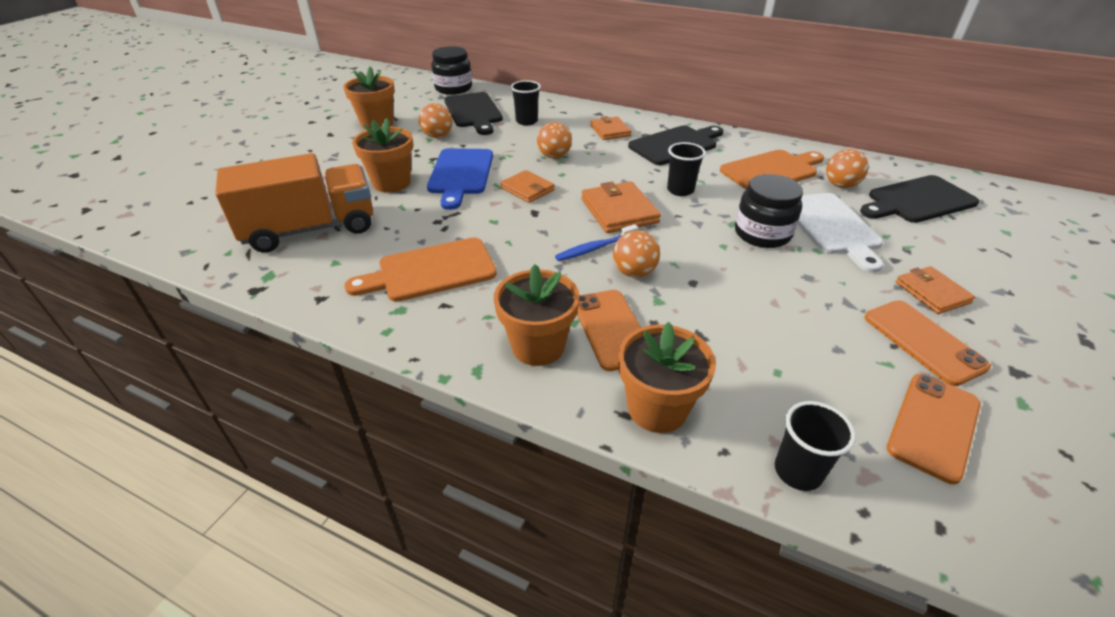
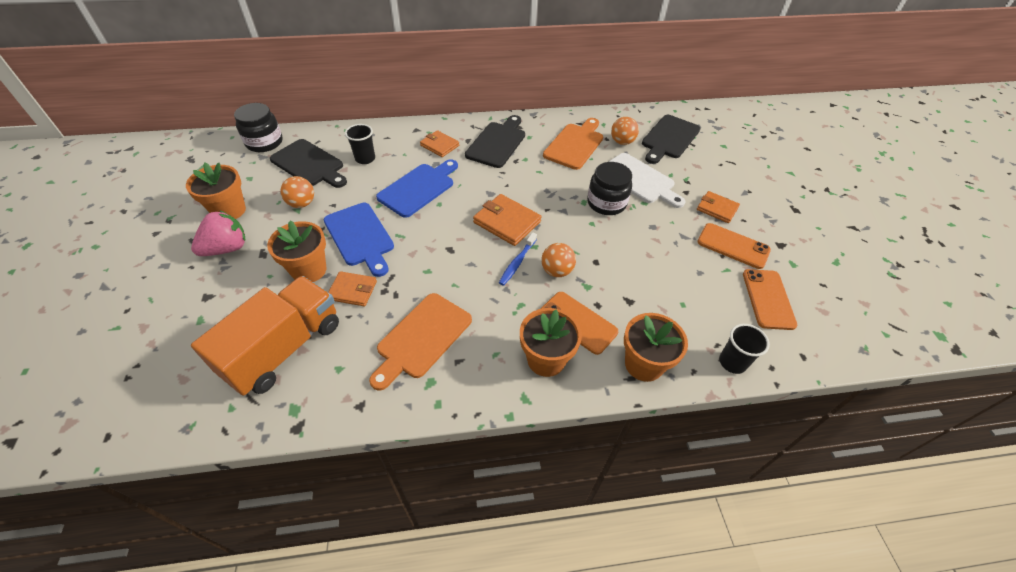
camera: 35 degrees left, 10 degrees up
(347, 147) = (227, 248): none -> pink strawberry
(527, 189) = (426, 229): orange wallet -> orange wallet (352, 290)
(554, 156) = (419, 188): orange ball -> blue cutting board
(680, 190) = (532, 186): black cup -> none

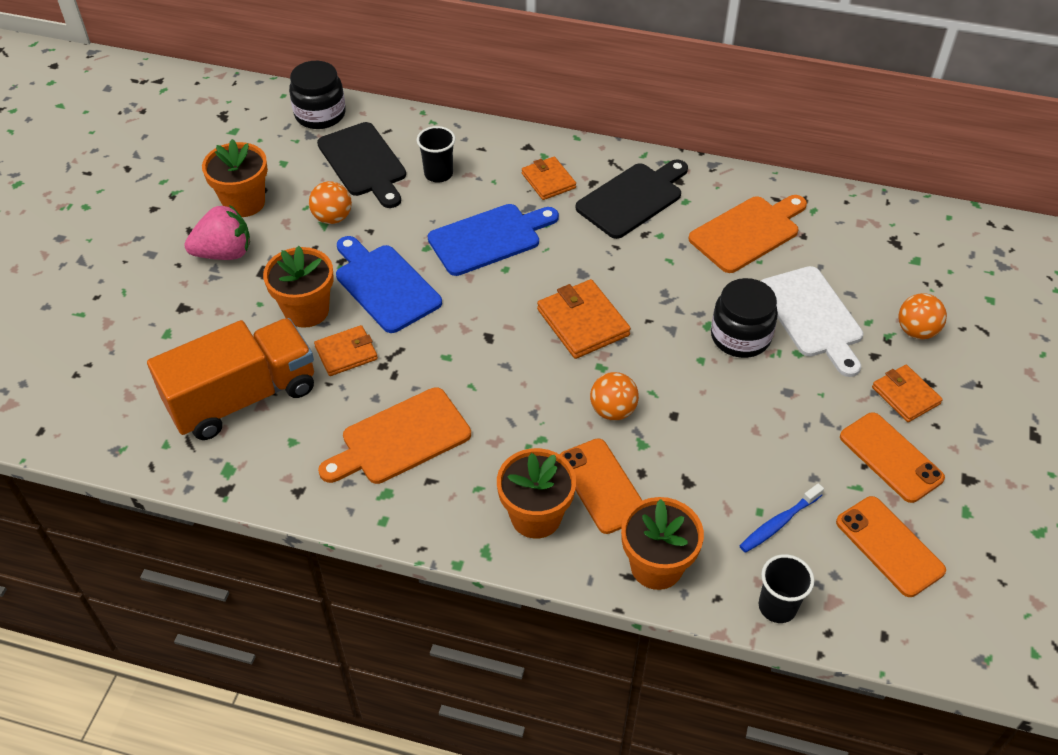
camera: 25 degrees right, 0 degrees up
(352, 290) = (346, 353): orange wallet -> orange wallet turned 60 degrees counterclockwise
(360, 237) = (384, 285): blue cutting board -> blue cutting board turned 150 degrees clockwise
(517, 262) = (566, 382): blue toothbrush -> blue toothbrush (779, 523)
(622, 142) = (824, 248): orange ball -> orange ball (916, 331)
(669, 138) = (905, 263): black cutting board -> none
(768, 299) = (889, 546): orange phone -> orange phone turned 60 degrees counterclockwise

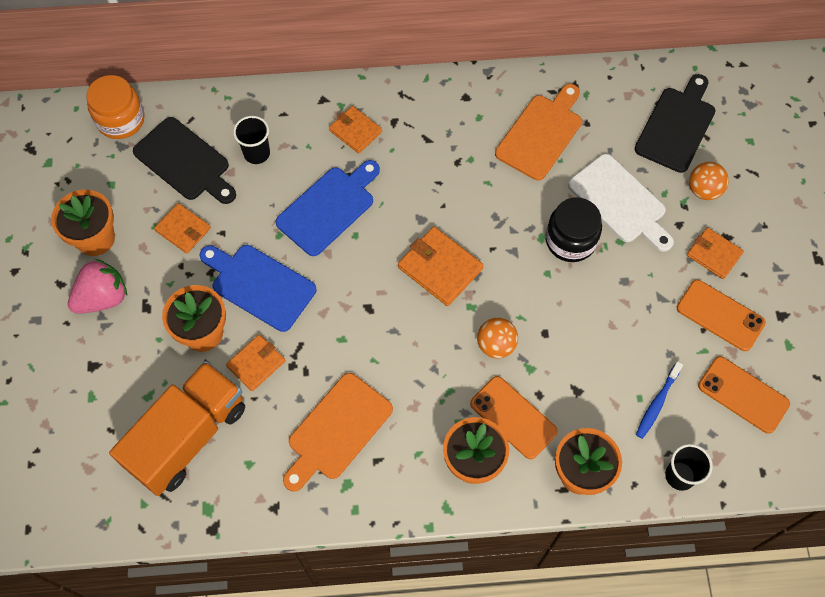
camera: 20 degrees left, 15 degrees up
(320, 114) = (121, 120): black jar -> orange jar
(332, 218) = (183, 229): orange ball -> orange wallet
(633, 198) = (434, 128): black cutting board -> black cutting board (677, 126)

